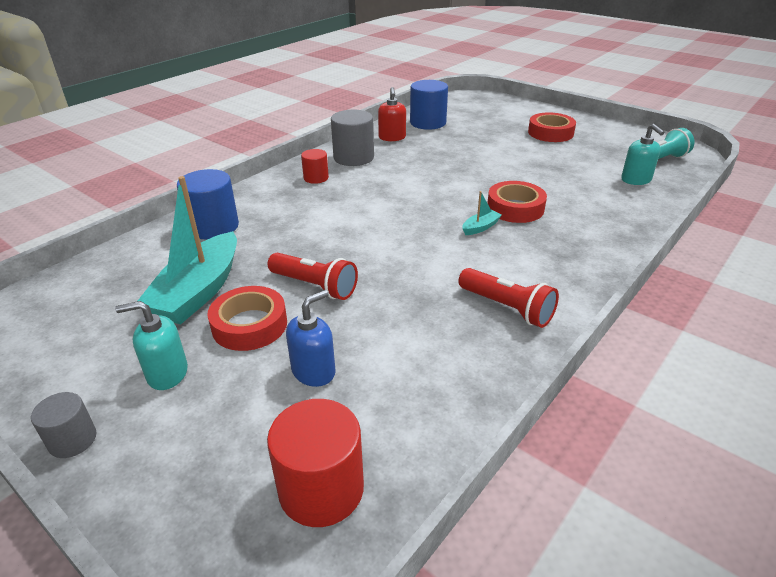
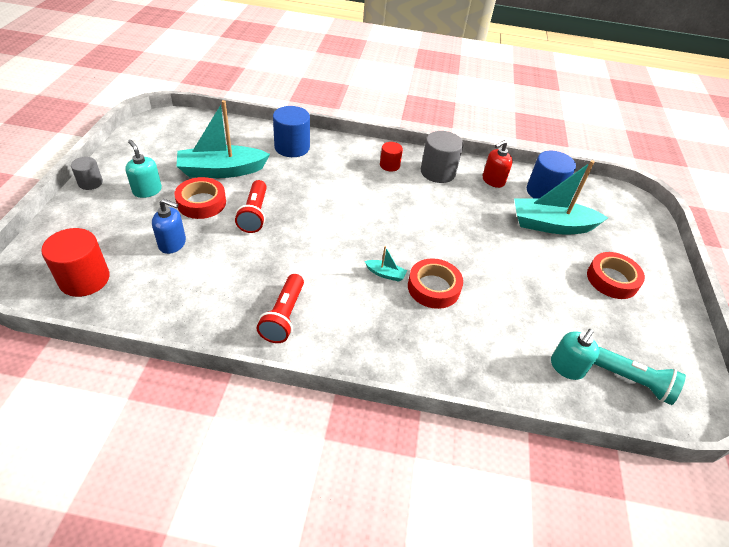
camera: 55 degrees right, 10 degrees up
(472, 133) = (551, 225): none -> turquoise boat

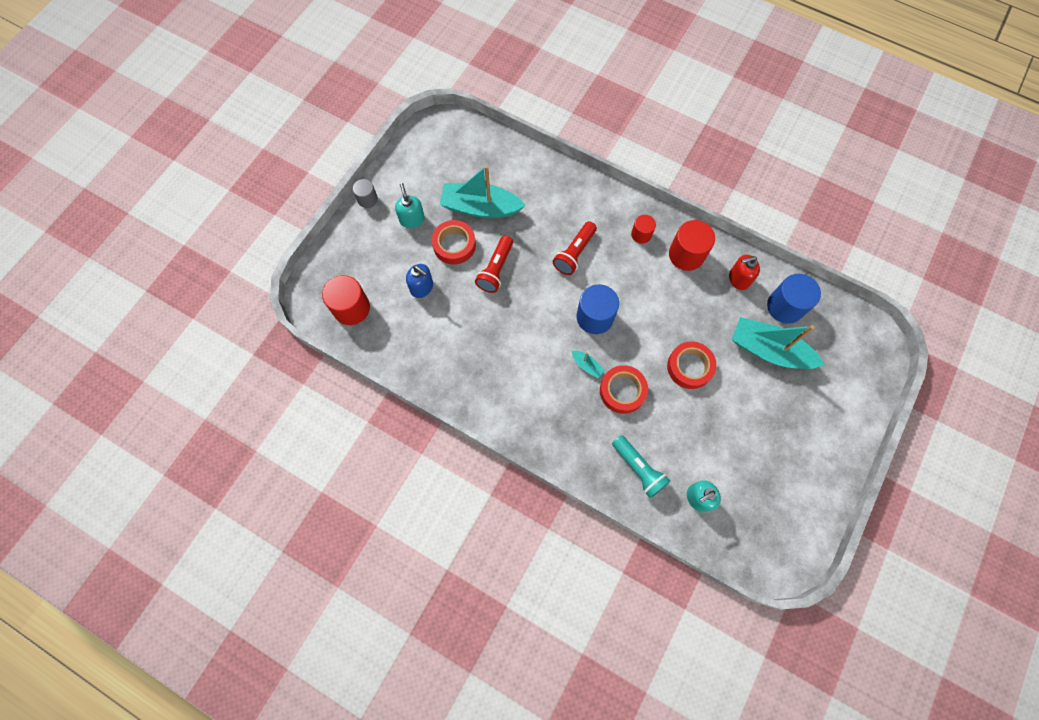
camera: 25 degrees right, 25 degrees up
(283, 316) = (490, 385): red flashlight -> red flashlight (574, 253)
(292, 147) = (553, 189): blue cylinder -> blue cylinder (595, 317)
(438, 172) = (686, 254): grey cylinder -> red cylinder
(612, 279) = (792, 427): red tape -> red tape (689, 367)
(633, 381) = (748, 527): turquoise flashlight -> turquoise flashlight (639, 469)

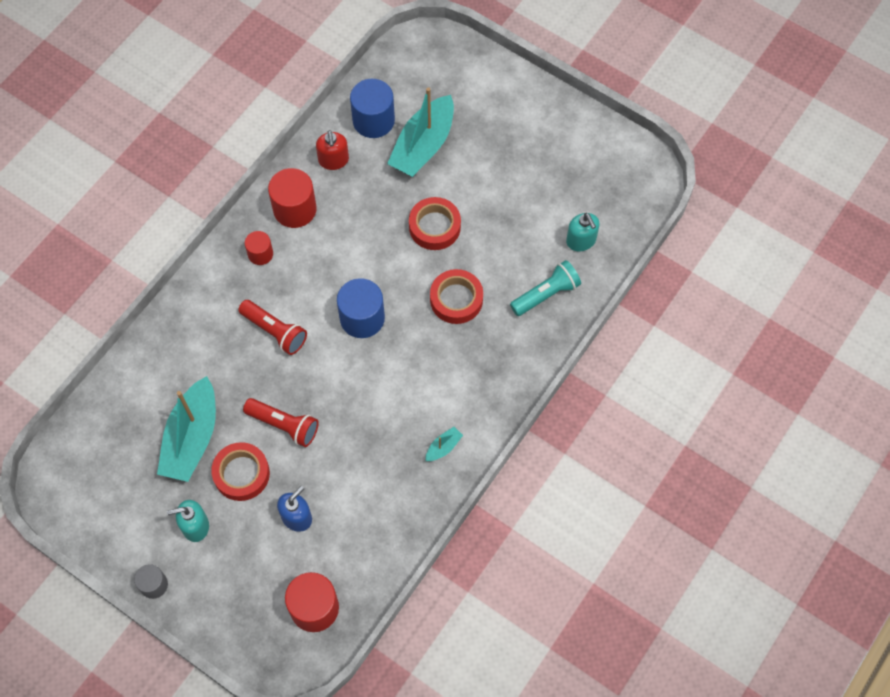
camera: 85 degrees left, 5 degrees down
(586, 365) = (422, 333): turquoise boat -> turquoise boat (443, 447)

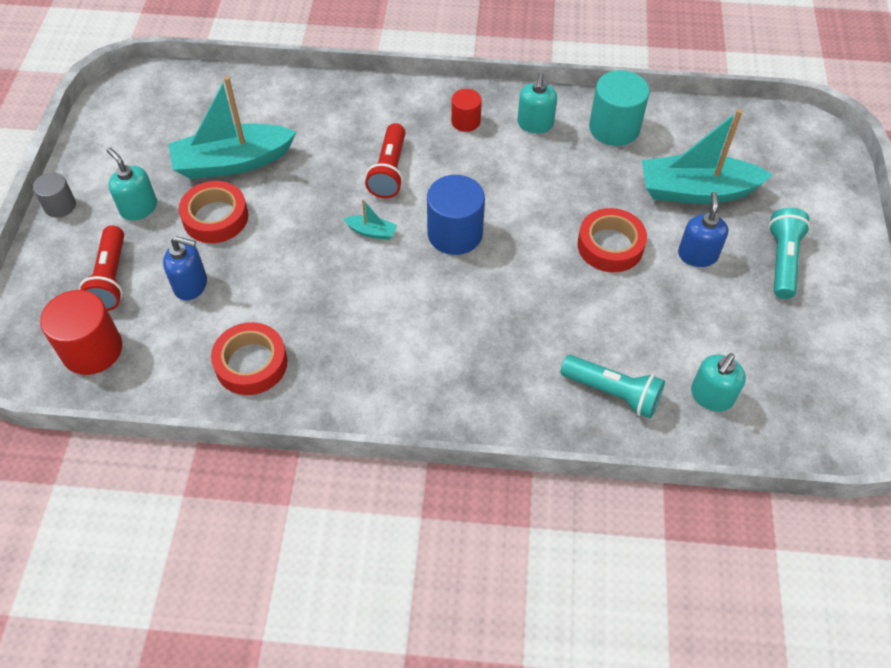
camera: 60 degrees right, 10 degrees down
(284, 425) = (289, 226): red flashlight -> red flashlight (110, 279)
(295, 209) = (535, 124): red cylinder -> turquoise soap dispenser
(333, 160) = (614, 128): red soap dispenser -> turquoise cylinder
(373, 120) = (687, 137): blue cylinder -> none
(443, 447) = (349, 380): turquoise boat -> turquoise boat (371, 232)
(456, 299) = (539, 306): red tape -> red tape (251, 363)
(475, 180) = (697, 255): none -> blue soap dispenser
(510, 134) = (782, 260): none -> turquoise flashlight

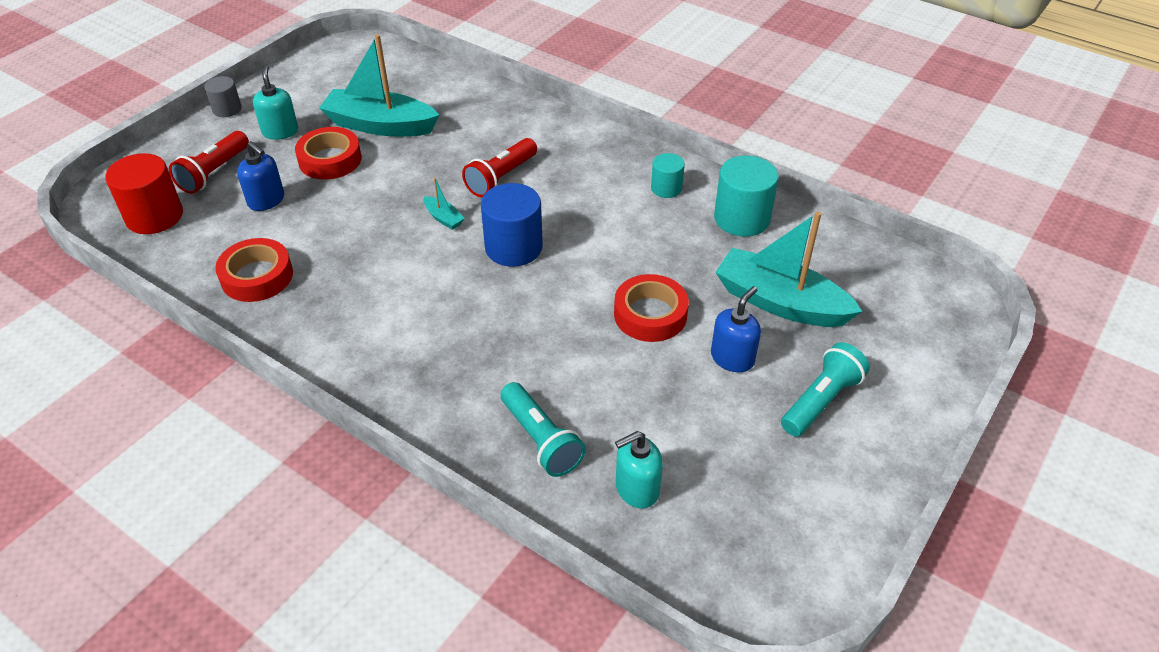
camera: 30 degrees right, 10 degrees down
(465, 121) = (603, 164): red cylinder -> none
(535, 124) = (666, 188): turquoise soap dispenser -> turquoise cylinder

